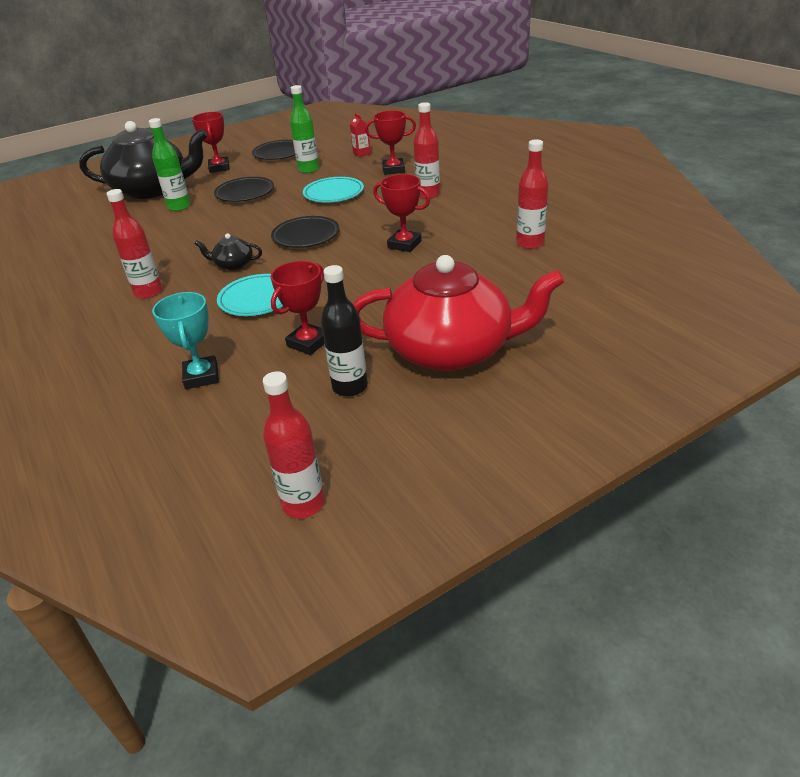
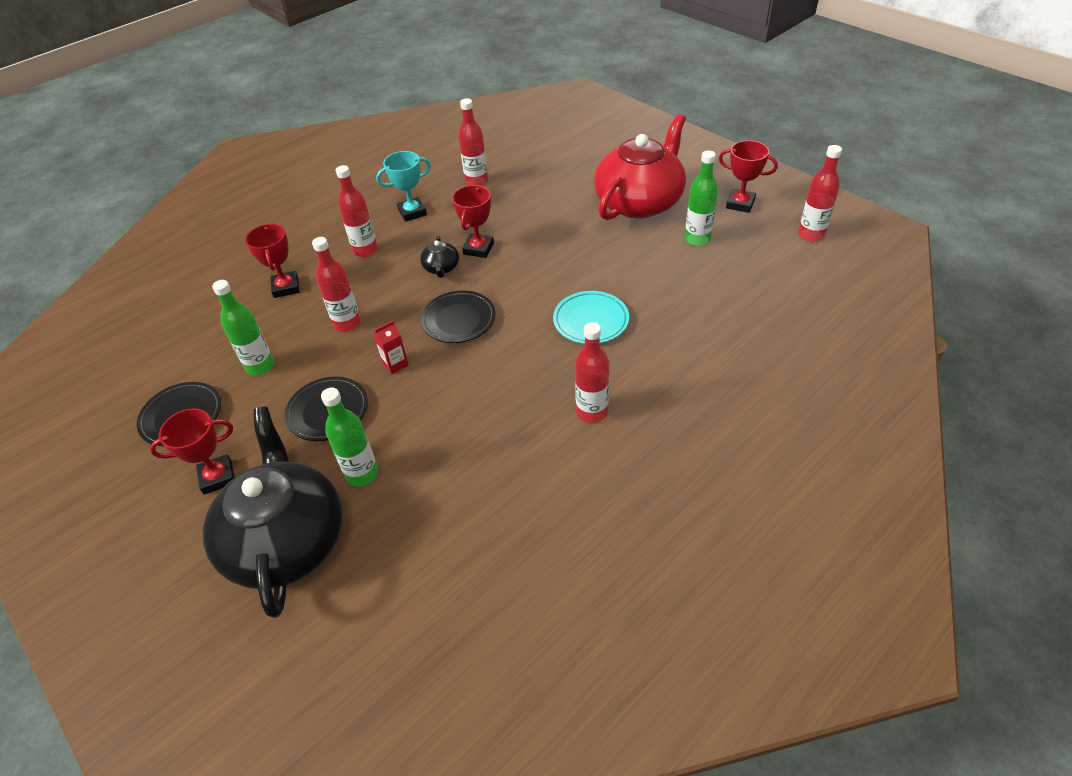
camera: 100 degrees left, 10 degrees up
(201, 376) = (714, 319): turquoise trophy -> turquoise trophy (412, 212)
(233, 265) = (525, 360): black teapot -> black teapot (441, 268)
(308, 343) = (650, 271): red trophy -> red trophy (740, 204)
(333, 193) = (347, 323): turquoise plate -> red bottle
(350, 387) = (697, 239): black bottle -> green bottle
(361, 153) = (219, 326): red carton -> red carton (395, 364)
(451, 350) = (639, 202): red teapot -> red teapot turned 45 degrees clockwise

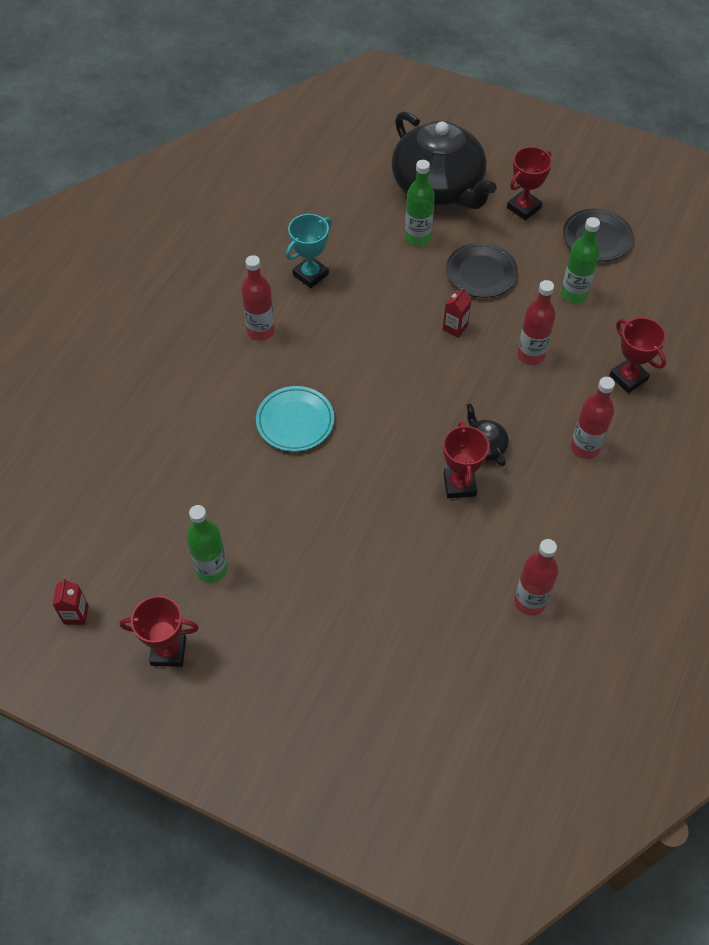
camera: 155 degrees right, 10 degrees up
(412, 212) = (575, 521): turquoise trophy -> turquoise trophy (310, 275)
(459, 320) = (425, 387): black plate -> none
(639, 202) = (299, 619): red teapot -> none
(811, 235) = (76, 614): red bottle -> red carton

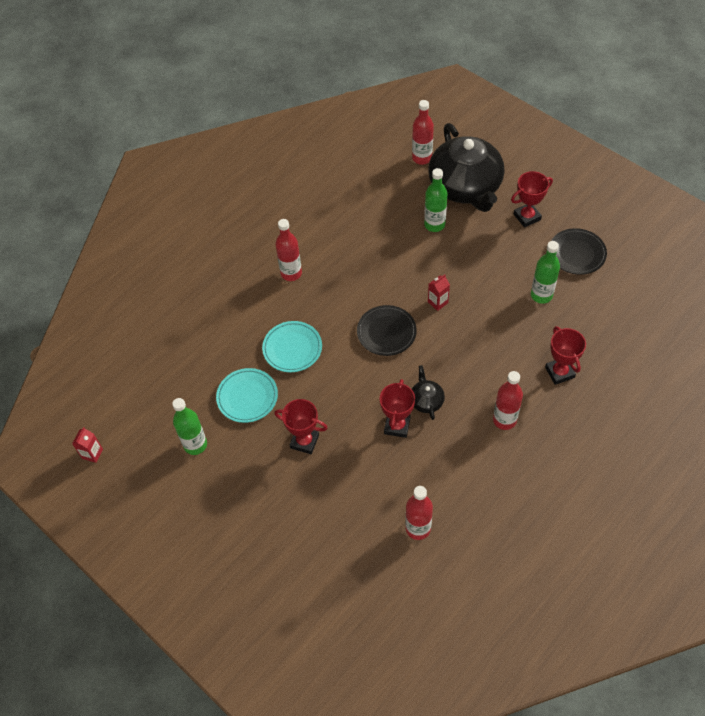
camera: 20 degrees right, 0 degrees up
(168, 651) = (146, 497): red trophy -> red trophy (304, 441)
(258, 494) = (247, 397): none -> turquoise plate
(310, 275) = (343, 237): turquoise trophy -> none
(481, 273) = (473, 263): black plate -> black plate (386, 332)
(531, 355) = (489, 337): red bottle -> red bottle (422, 158)

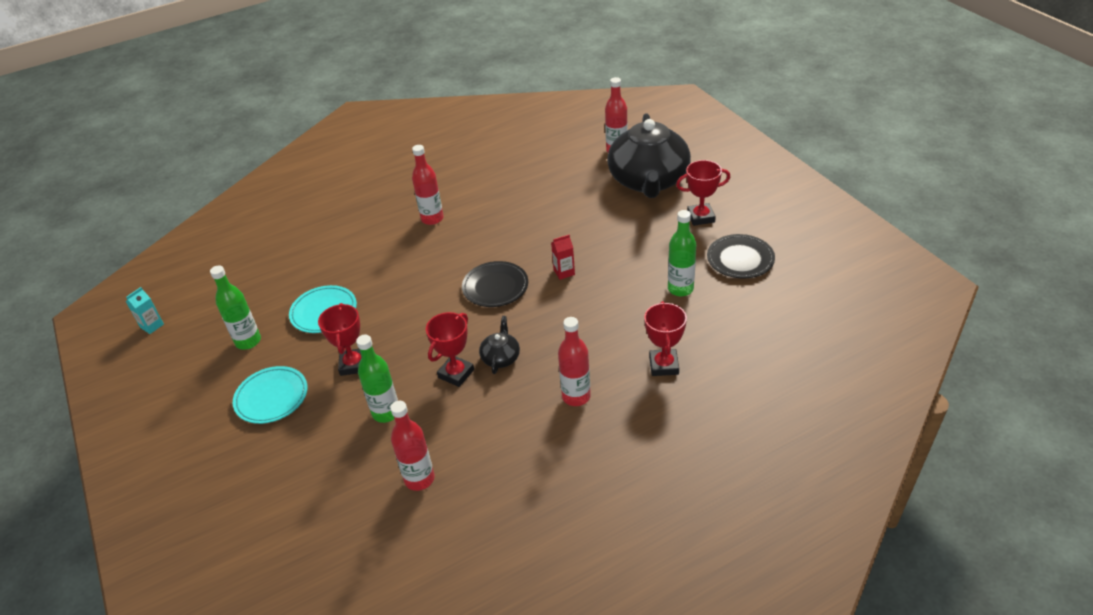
camera: 20 degrees right, 15 degrees down
(92, 454) = (152, 326): red carton -> turquoise carton
(292, 348) = (393, 281): turquoise plate -> turquoise plate (272, 397)
(304, 441) = (353, 364): red trophy -> red trophy turned 45 degrees clockwise
(434, 225) = (598, 206): green bottle -> green bottle (386, 413)

